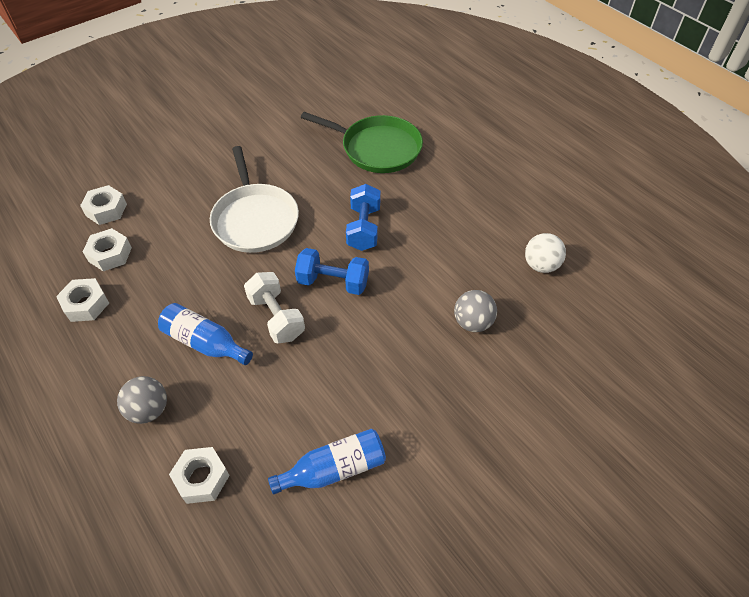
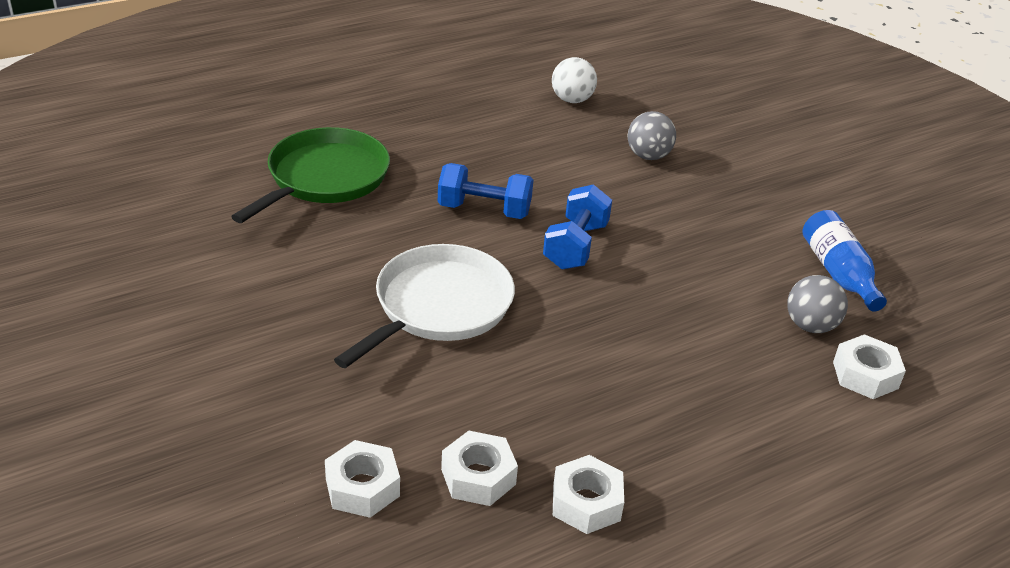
camera: 85 degrees left, 15 degrees down
(149, 410) = (776, 423): grey ball -> grey ball (810, 326)
(205, 342) = (668, 367): blue bottle -> none
(255, 219) = (439, 306): white pan -> white pan turned 45 degrees counterclockwise
(276, 317) = (629, 299): white dumbbell -> none

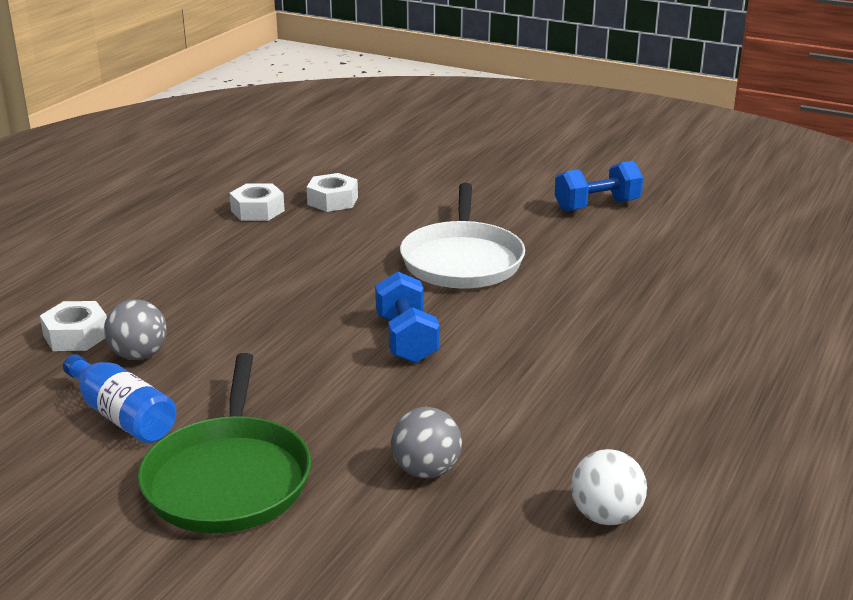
camera: 150 degrees right, 10 degrees down
(324, 178) = (692, 307): green pan -> green pan (228, 478)
(362, 487) = (392, 179): white nut -> none
(484, 210) = (523, 337): blue dumbbell -> blue dumbbell (597, 206)

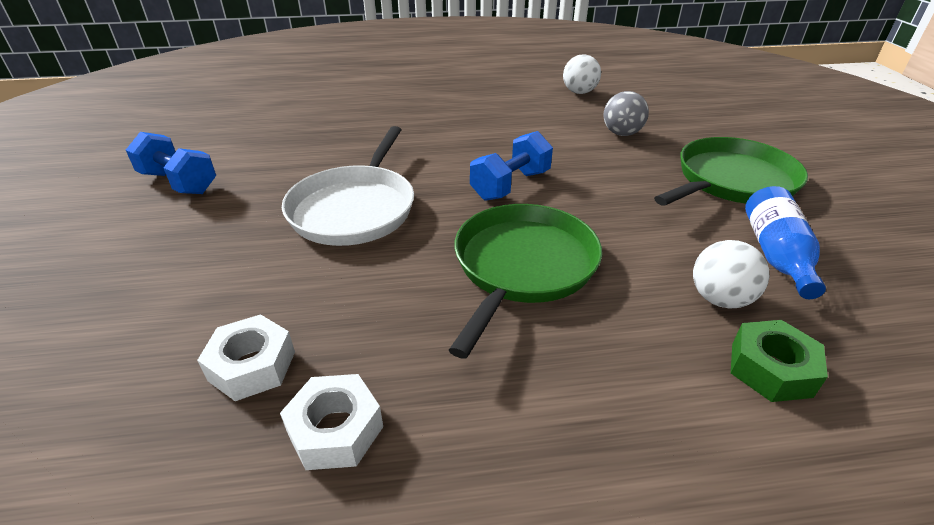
camera: 125 degrees left, 10 degrees up
(76, 335) = (770, 369): white nut -> green nut
(139, 355) = (719, 299): grey ball -> white ball
(290, 298) = (522, 266): none -> green pan
(462, 260) = (355, 208): white pan -> white pan turned 135 degrees clockwise

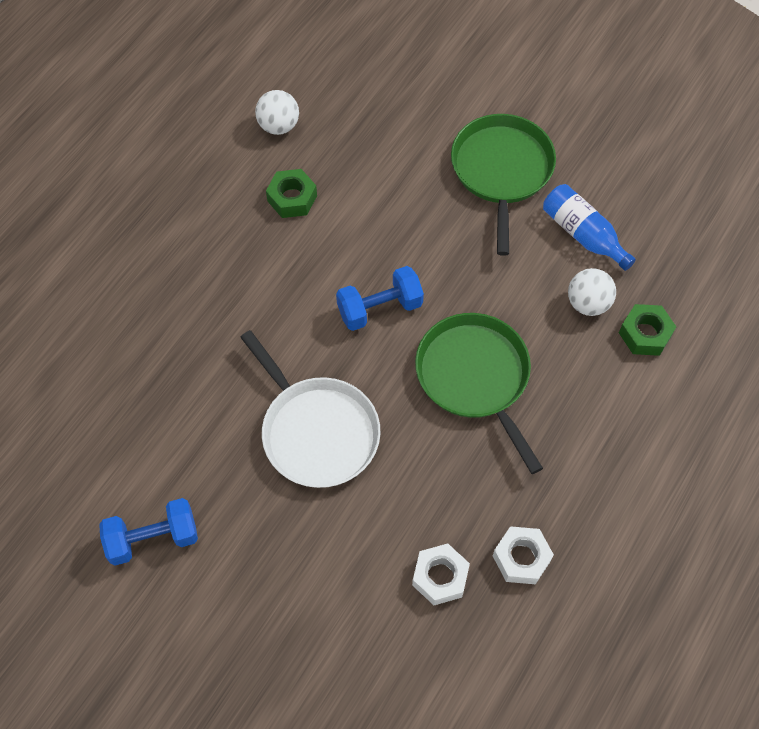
camera: 50 degrees left, 25 degrees up
(510, 185) = (379, 308): blue dumbbell -> blue dumbbell turned 75 degrees clockwise
(537, 116) = (292, 198): none -> green nut
(621, 134) = (379, 168): grey ball -> none

